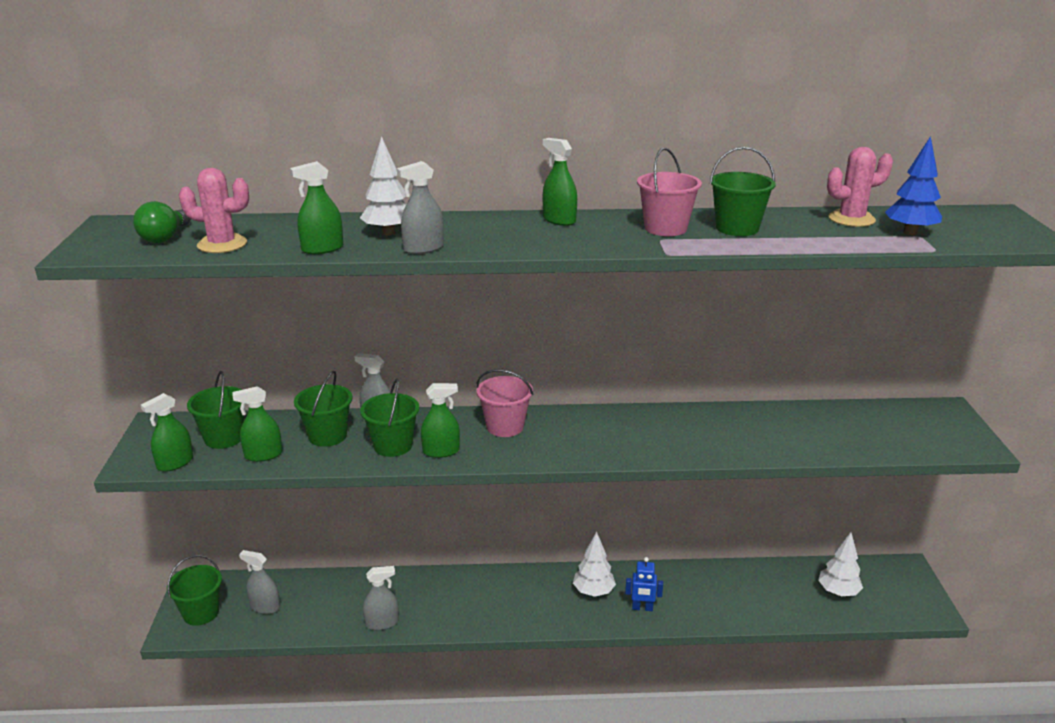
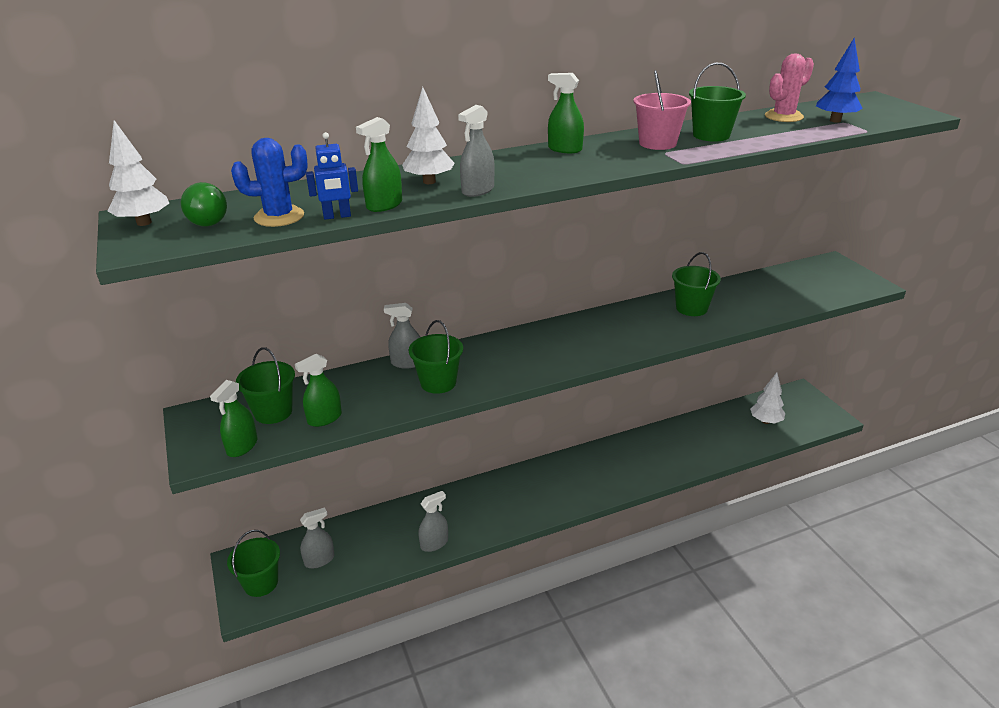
camera: 20 degrees left, 5 degrees up
(222, 244) = (279, 217): pink cactus -> blue cactus
(265, 606) = (319, 560): grey spray bottle -> grey spray bottle turned 150 degrees clockwise
(327, 436) = (372, 387): green bucket -> green bucket (691, 308)
(441, 451) = (484, 378): green spray bottle -> none
(505, 426) = (522, 345): pink bucket -> none
(593, 592) = (591, 469): white tree -> white tree (144, 223)
(642, 608) = (636, 472): blue robot -> blue robot (337, 216)

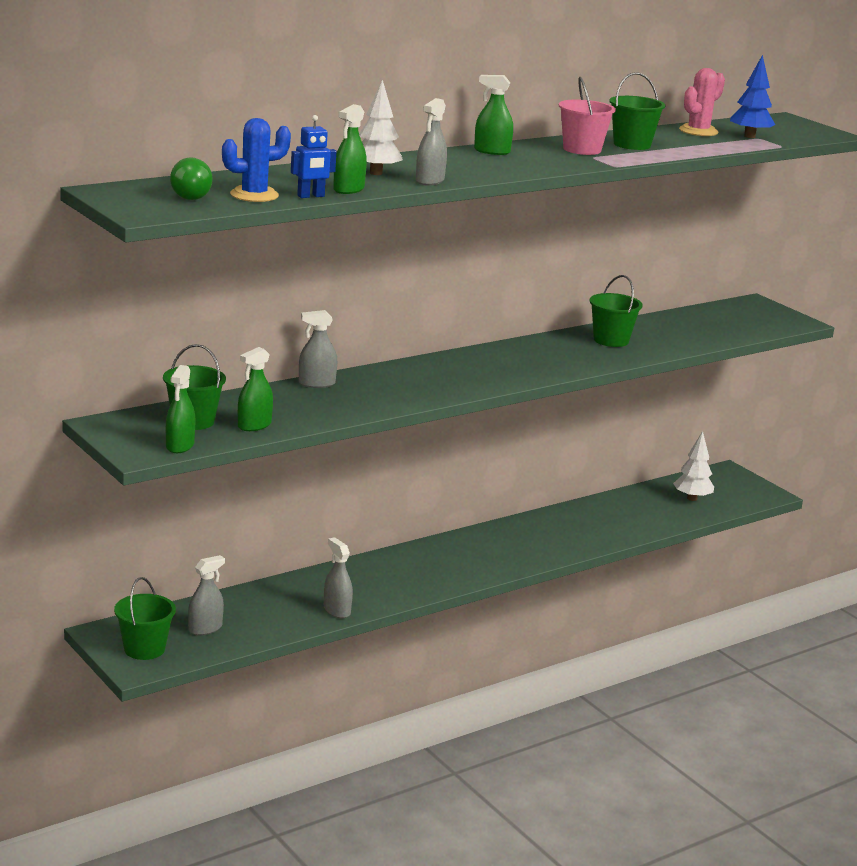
camera: 15 degrees left, 10 degrees down
(144, 223) = (123, 196): white tree -> none
(434, 543) = (337, 610): grey spray bottle -> grey spray bottle turned 75 degrees counterclockwise
(438, 382) = (361, 398): green bucket -> none

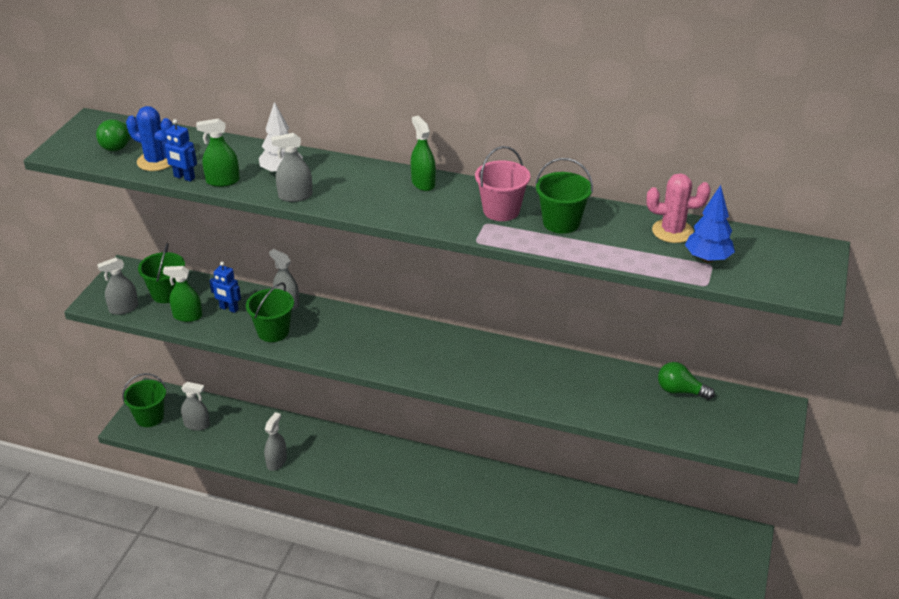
camera: 55 degrees right, 15 degrees up
(180, 446) = (124, 308): green spray bottle -> grey spray bottle
(277, 406) = (228, 308): none -> blue robot
(611, 340) = (561, 377): green bucket -> green bucket (273, 331)
(690, 317) = (680, 391): none -> green light bulb
(692, 498) = (667, 539): white tree -> none

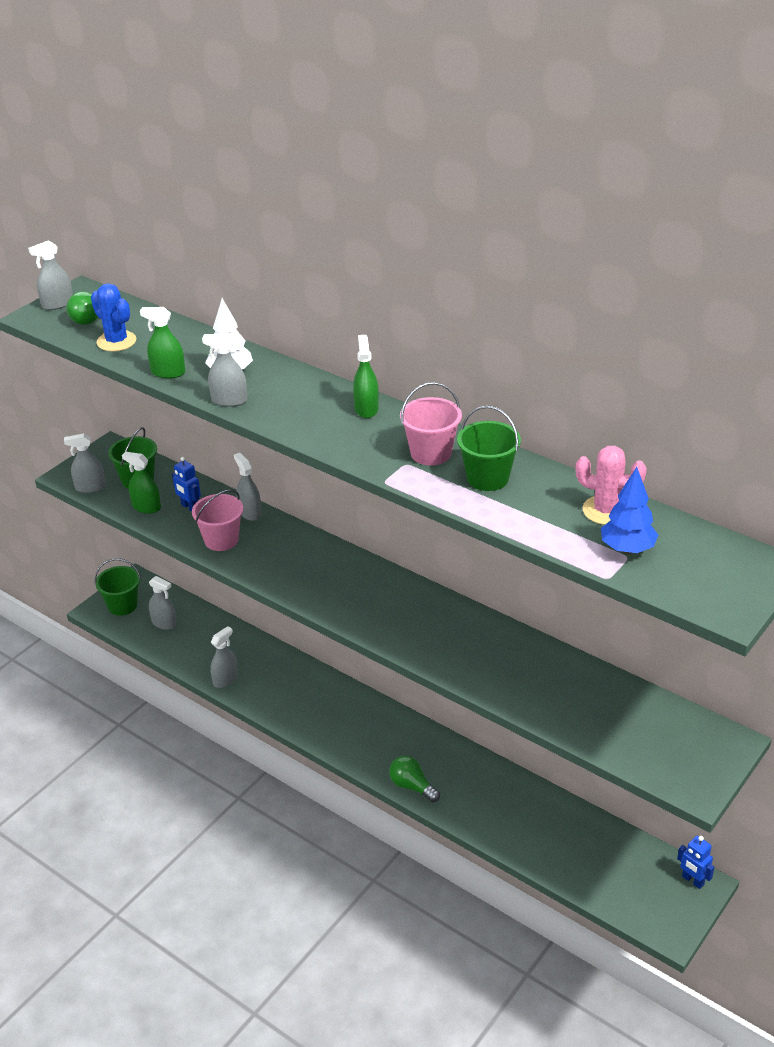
camera: 20 degrees right, 0 degrees up
(77, 137) = (57, 304): none -> grey spray bottle
(184, 177) = (133, 362): blue robot -> blue robot (692, 880)
(273, 331) = (221, 540): green bucket -> pink bucket
(680, 391) = (623, 696): green light bulb -> green light bulb (412, 786)

